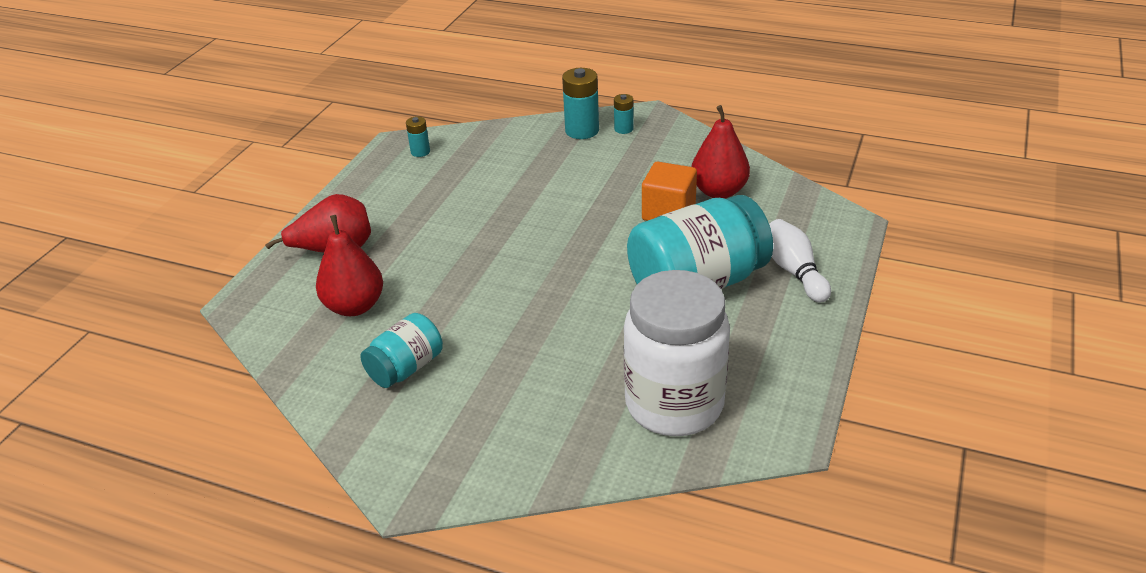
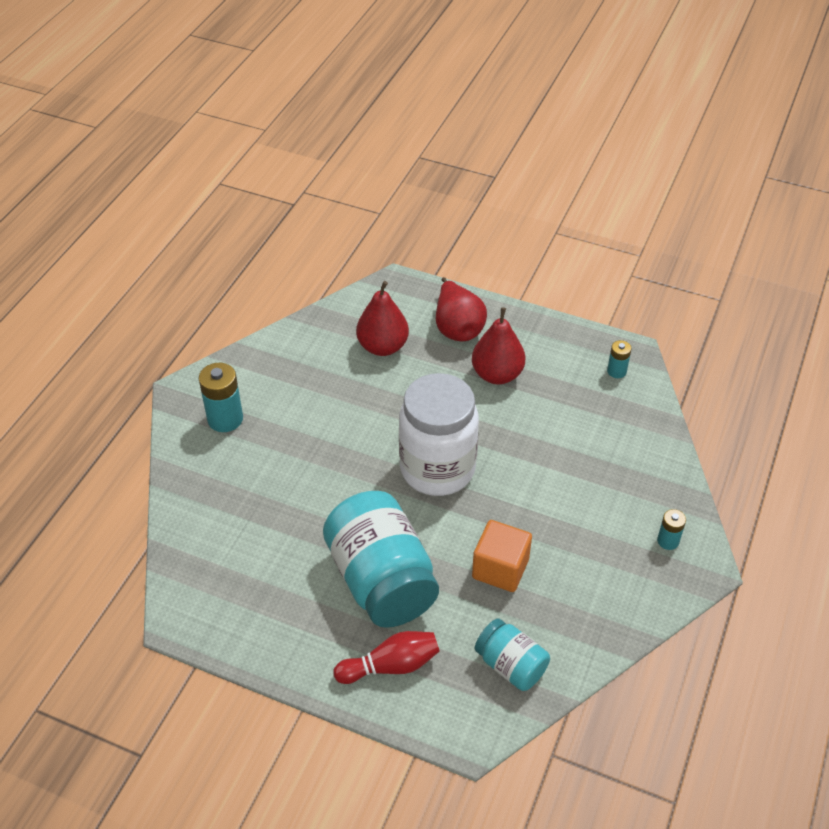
camera: 90 degrees right, 10 degrees up
(406, 368) = (305, 382): turquoise jar -> turquoise jar (511, 665)
(582, 131) = (662, 502): turquoise battery -> turquoise battery (225, 419)
(674, 404) = (231, 547): white jar -> white jar (437, 469)
(719, 191) = (537, 618): red pear -> red pear (497, 374)
(794, 271) = (391, 666): white bowling pin -> red bowling pin

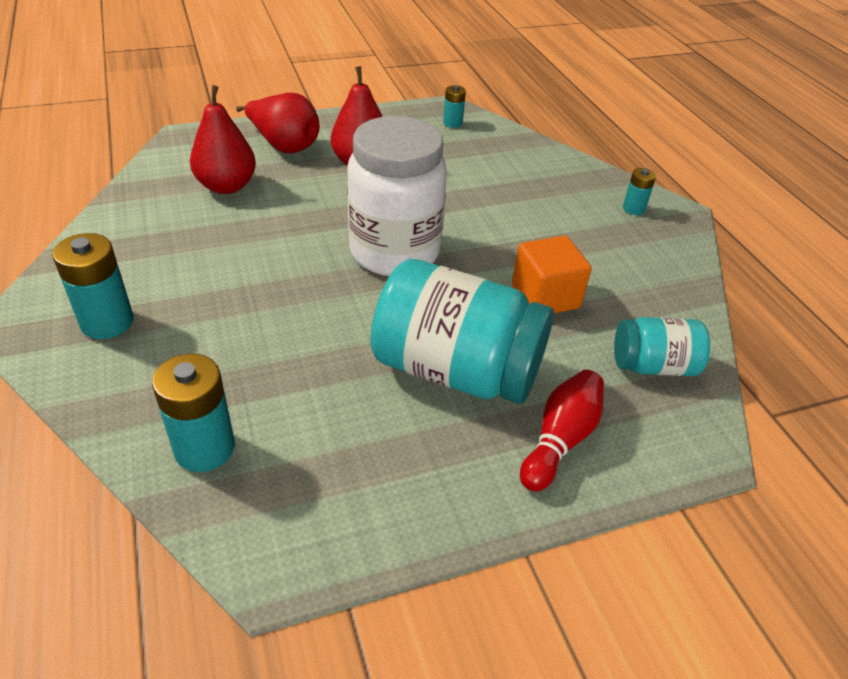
camera: 45 degrees left, 5 degrees down
(205, 534) = (204, 448): none -> turquoise battery

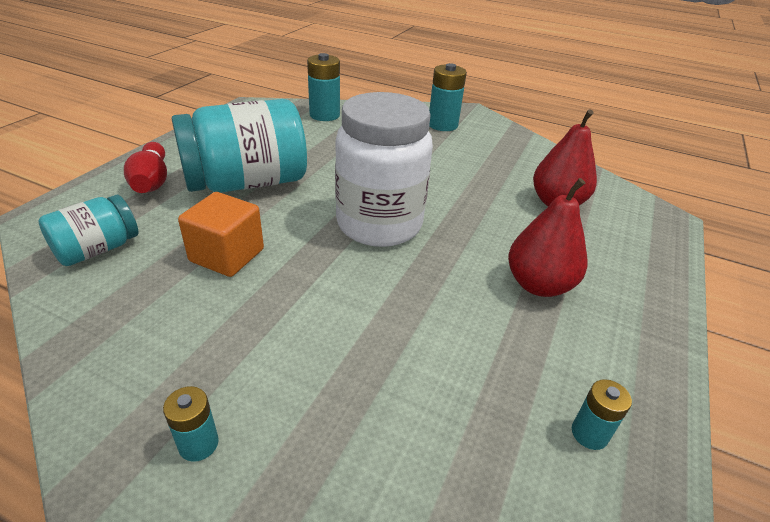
camera: 135 degrees right, 5 degrees down
(284, 146) = (613, 259): red pear -> none

